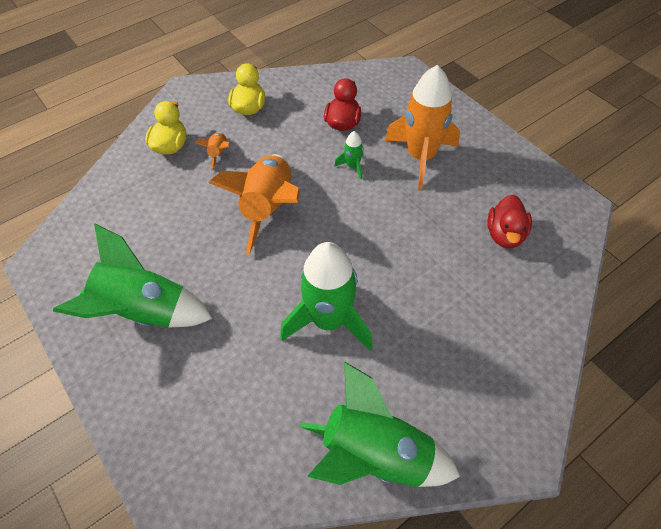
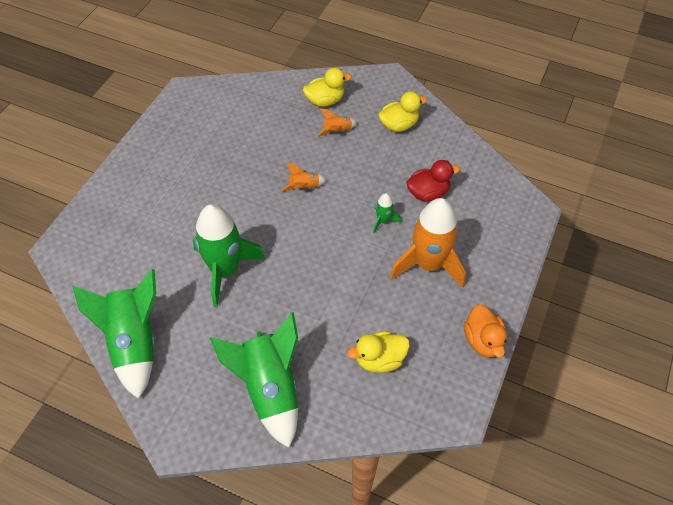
camera: 60 degrees right, 0 degrees up
(144, 311) = (177, 164): green rocket -> green rocket (269, 389)
(268, 208) = (304, 187): orange rocket -> orange rocket, size x0.44
(505, 235) = (379, 360): red duck -> yellow duck
(518, 157) = (483, 341): none -> orange duck

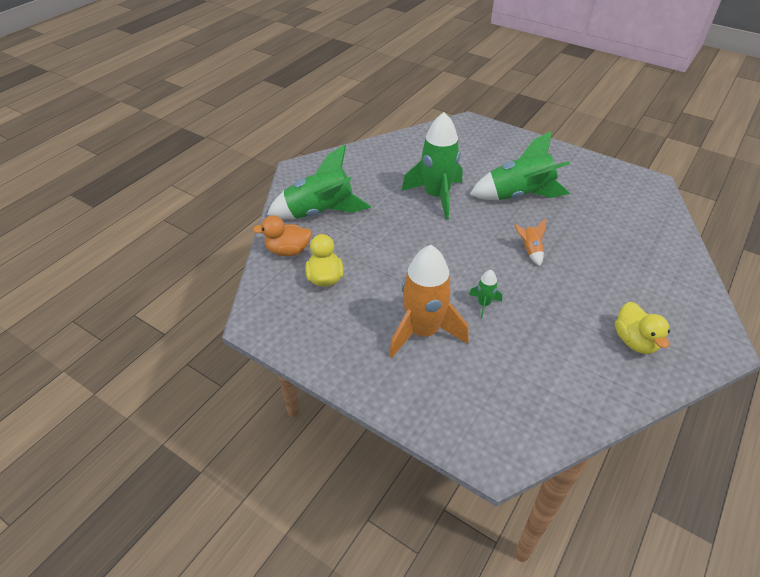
camera: 100 degrees right, 10 degrees down
(134, 343) = (379, 152): green rocket -> green rocket (519, 195)
(325, 101) = (663, 280): yellow duck -> none
(337, 131) = (614, 284): orange rocket -> none
(428, 193) = (523, 350): red duck -> none
(483, 341) = (321, 359): orange duck -> orange duck (288, 251)

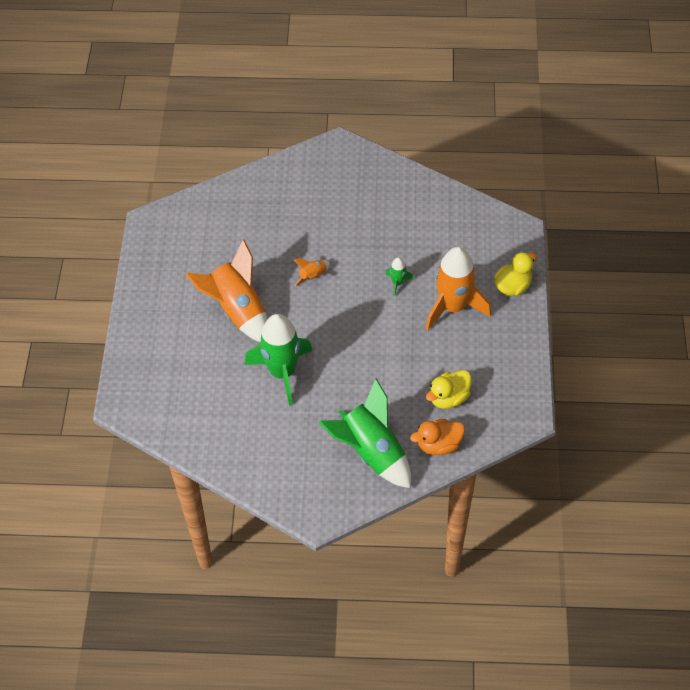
camera: 120 degrees left, 10 degrees up
(288, 251) = (438, 445): orange duck -> orange duck turned 105 degrees clockwise
(519, 195) = (237, 310): green rocket -> orange rocket
(634, 341) = (370, 189): yellow duck -> yellow duck (512, 286)

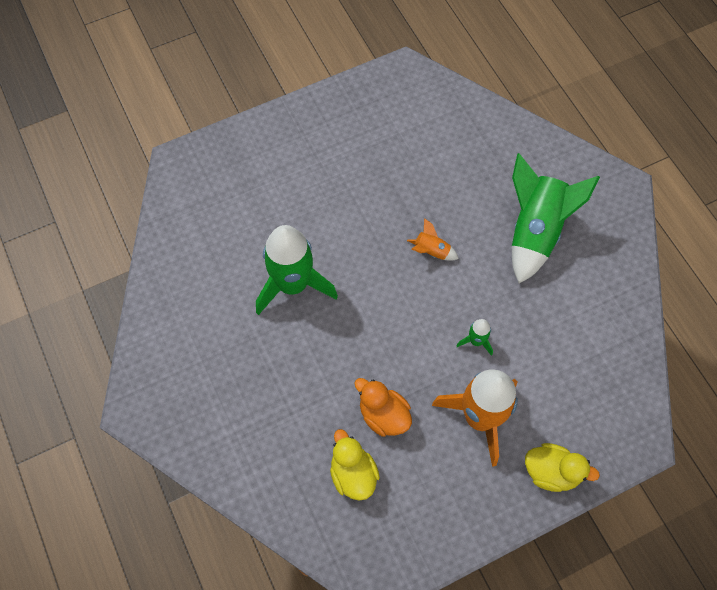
camera: 60 degrees right, 10 degrees up
(237, 310) = (345, 203): orange rocket -> none
(371, 452) = (239, 425): green rocket -> green rocket (535, 231)
(438, 445) = (285, 493): orange duck -> orange duck (383, 415)
(448, 398) = (353, 474): yellow duck -> yellow duck turned 45 degrees clockwise

